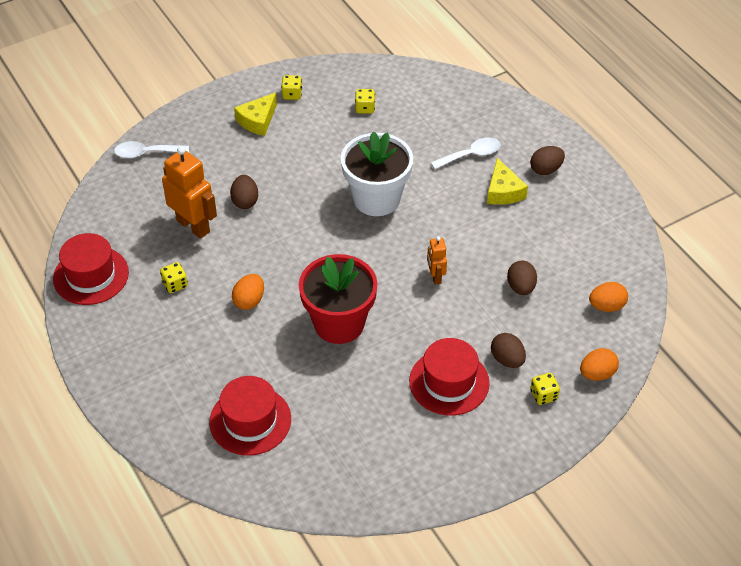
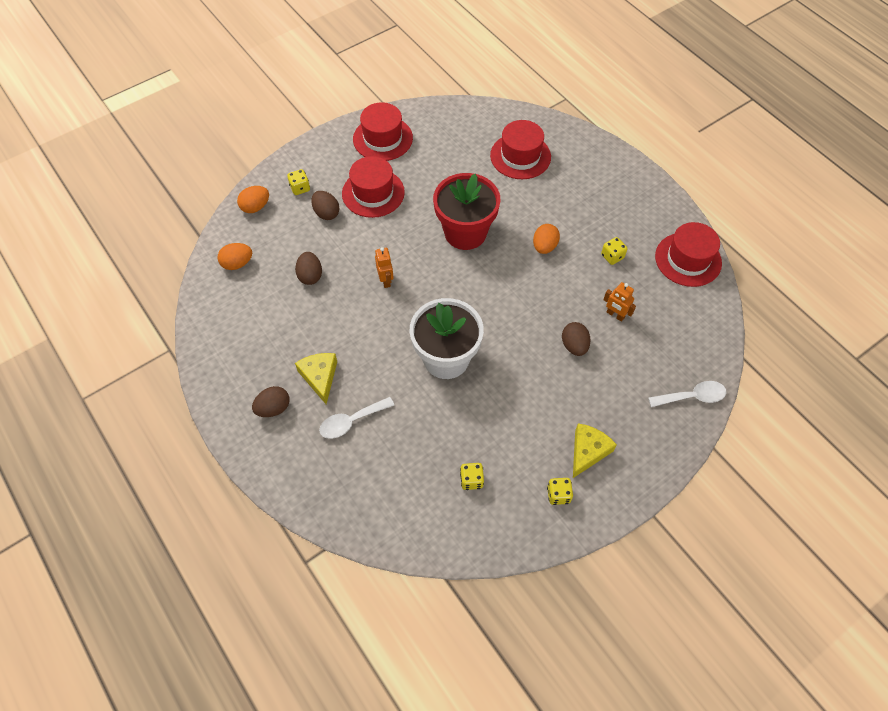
camera: 175 degrees right, 10 degrees up
(193, 226) = (615, 315): orange robot -> orange robot, size x0.53
(435, 462) = (382, 138): none -> red hat

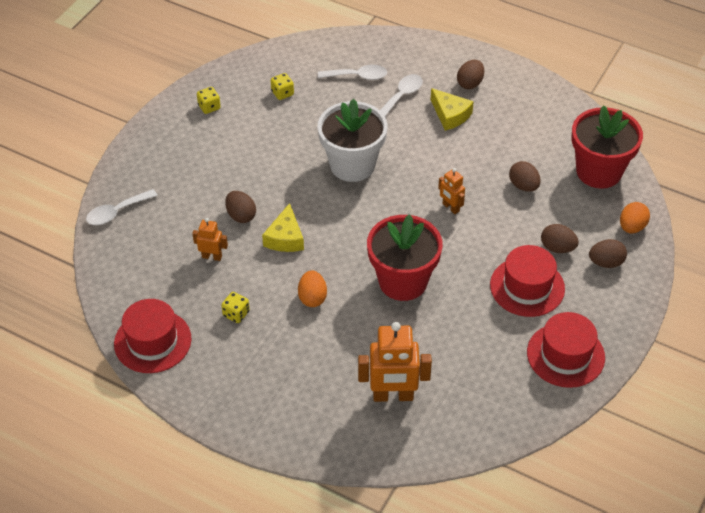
camera: 155 degrees right, 10 degrees down
(237, 263) = (599, 171): orange egg -> red flower pot
(300, 188) = (606, 262): yellow dice -> brown egg
(380, 469) = (357, 76): none -> white spoon
(520, 156) = (393, 396): red hat -> orange robot
(587, 451) = (196, 142): yellow cheese -> yellow cheese (285, 238)

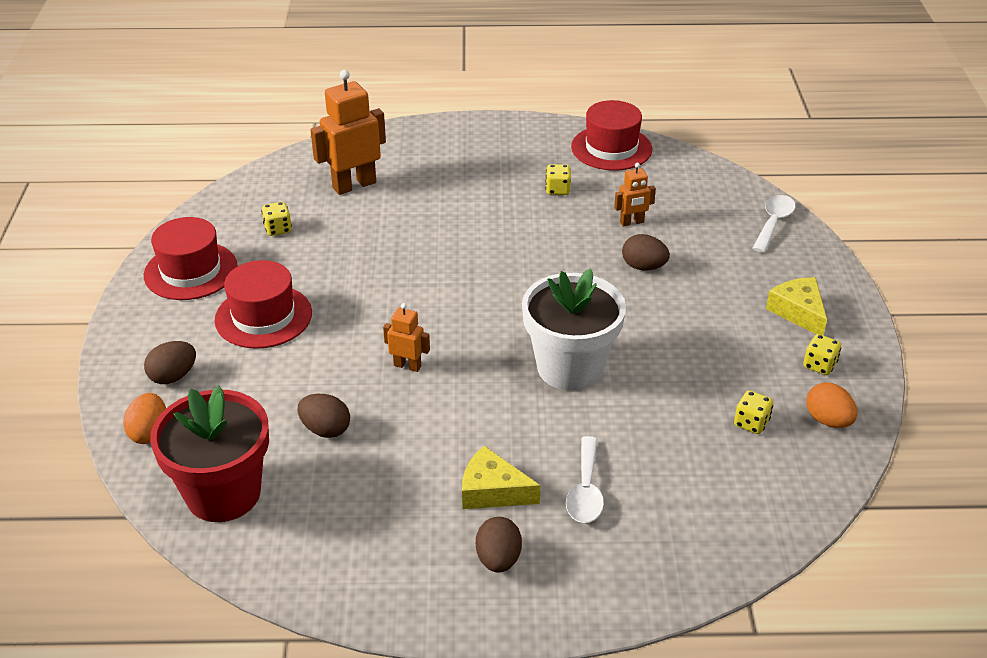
camera: 150 degrees right, 10 degrees down
(285, 238) = (574, 265): yellow cheese -> yellow cheese (798, 312)
(312, 298) = (495, 226): orange egg -> orange egg (828, 420)
(357, 76) = (676, 495): white spoon -> none
(403, 281) = (411, 272): red flower pot -> none
(480, 371) = (278, 229): none -> yellow dice
(557, 248) = (244, 370): brown egg -> none

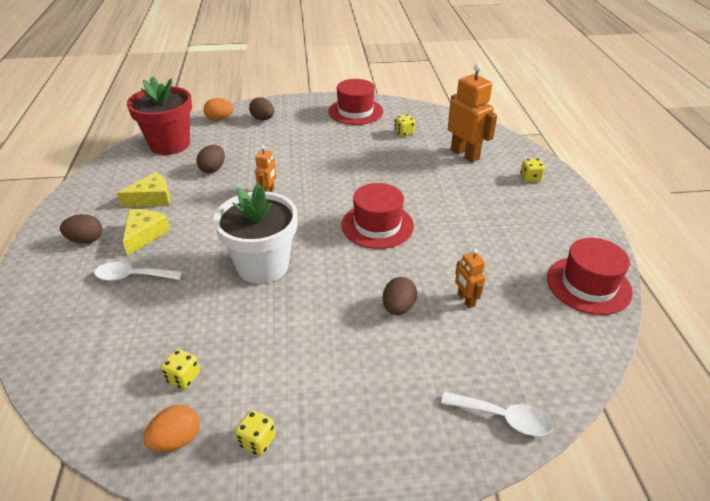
camera: 85 degrees right, 0 degrees up
(263, 316) = (315, 138): red hat -> red hat (377, 225)
(557, 190) = (500, 252): yellow dice -> yellow dice (530, 178)
(798, 312) = (343, 429): yellow cheese -> yellow cheese (152, 198)

